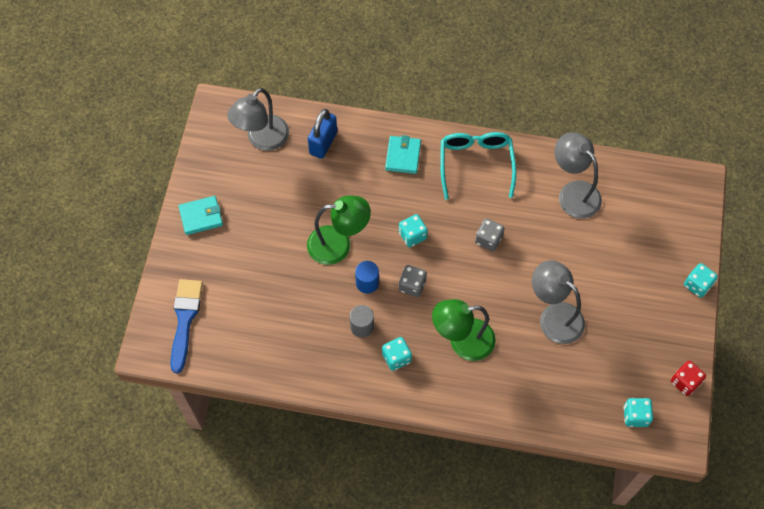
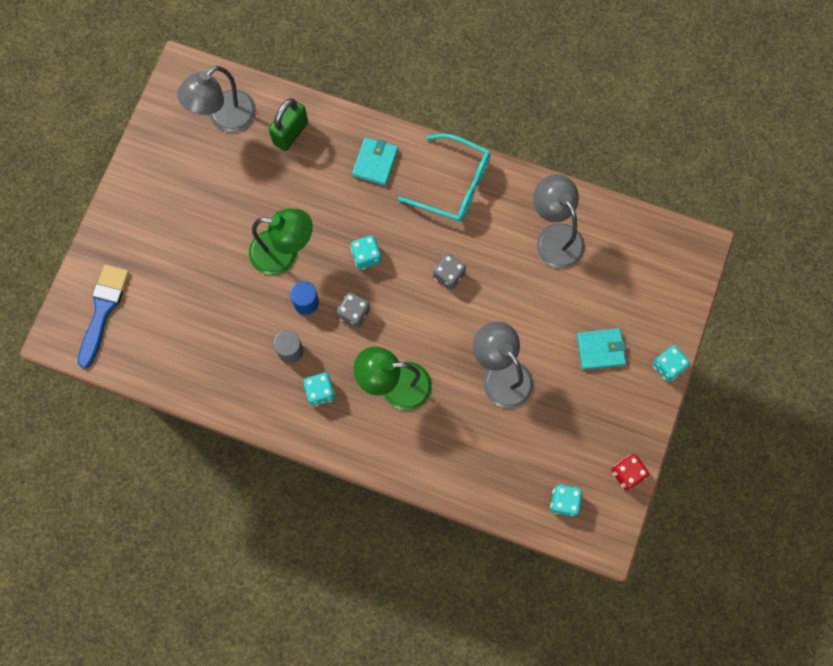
camera: 10 degrees right, 10 degrees up
(201, 216) = (141, 196): turquoise wallet -> turquoise wallet (600, 349)
(323, 143) = (290, 133): blue padlock -> green padlock
(476, 164) = (454, 185): turquoise glasses -> turquoise glasses turned 105 degrees clockwise

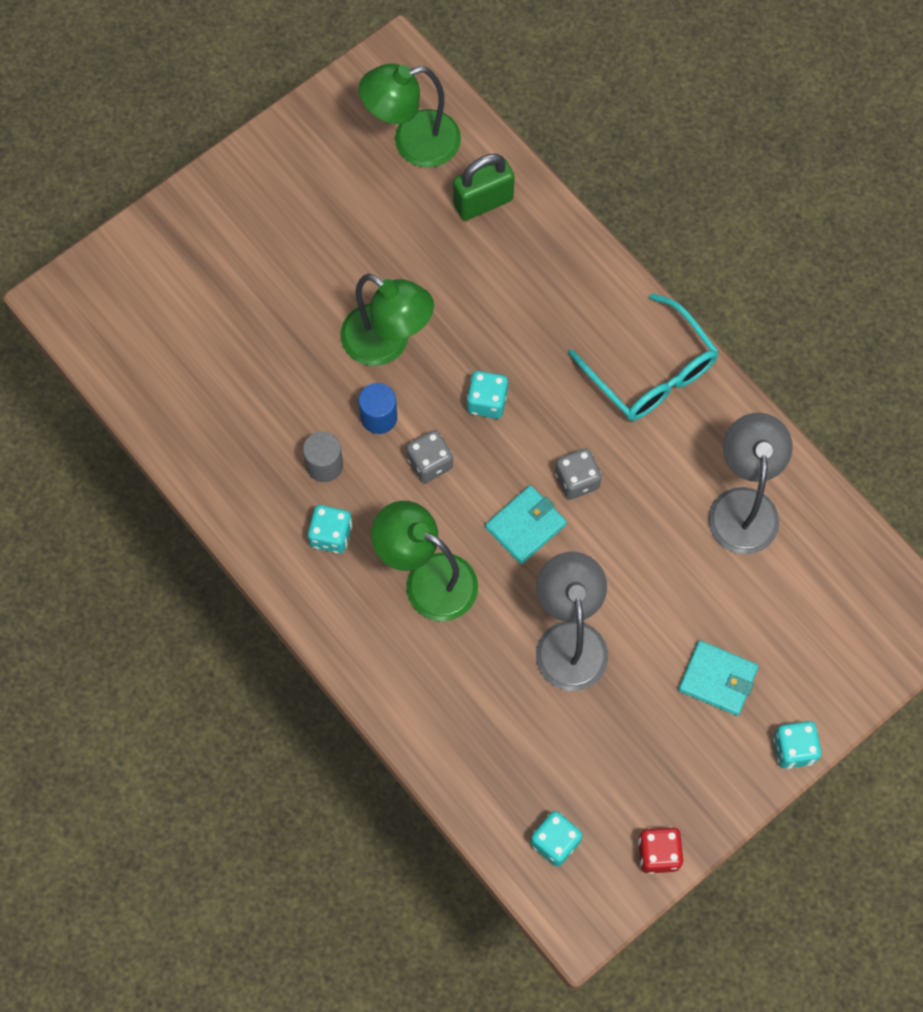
camera: 30 degrees right, 5 degrees down
(103, 310) = (130, 295): blue brush -> none
(224, 118) = (413, 142): grey lamp -> green lamp
(375, 162) = (567, 292): turquoise wallet -> turquoise wallet (525, 526)

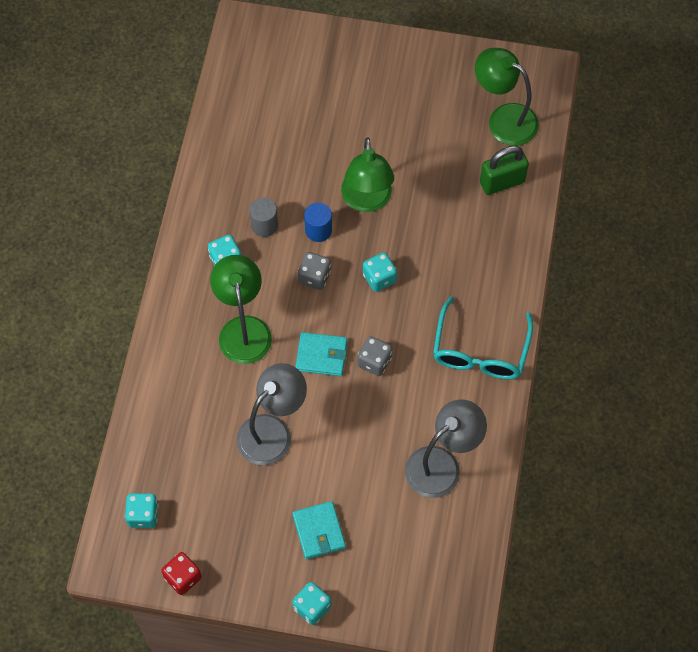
camera: 50 degrees right, 5 degrees down
(483, 202) = (502, 182): green padlock -> green padlock turned 45 degrees counterclockwise

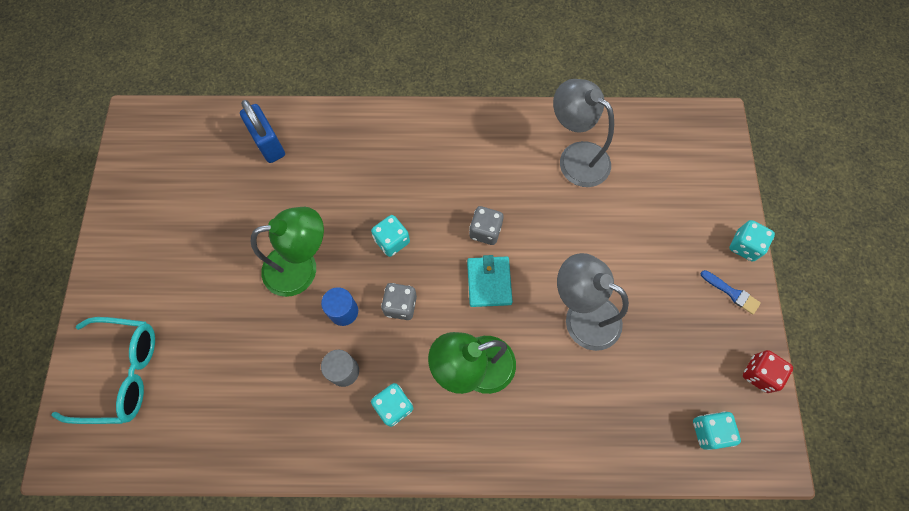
camera: 100 degrees left, 5 degrees up
(265, 578) = (732, 293): none -> blue brush
(319, 531) = (671, 252): turquoise wallet -> none
(480, 351) = (455, 141): turquoise glasses -> turquoise glasses (121, 373)
(502, 182) = (269, 144): green padlock -> blue padlock
(503, 119) = (194, 151): green lamp -> none

